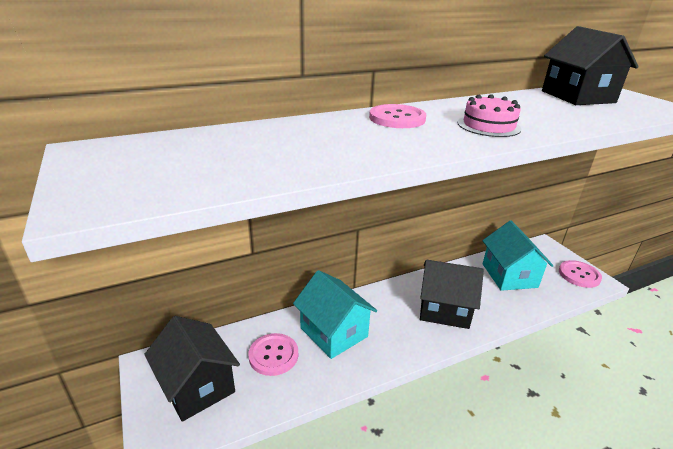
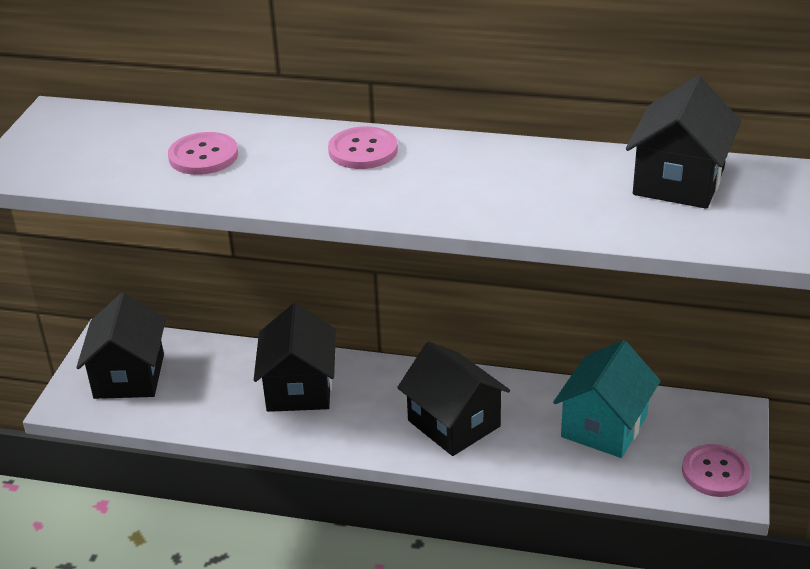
camera: 40 degrees right, 5 degrees up
(273, 355) = (218, 382): pink button -> pink button (203, 156)
(333, 332) = (299, 388): turquoise house -> black house
(488, 126) = (440, 192): pink cake -> none

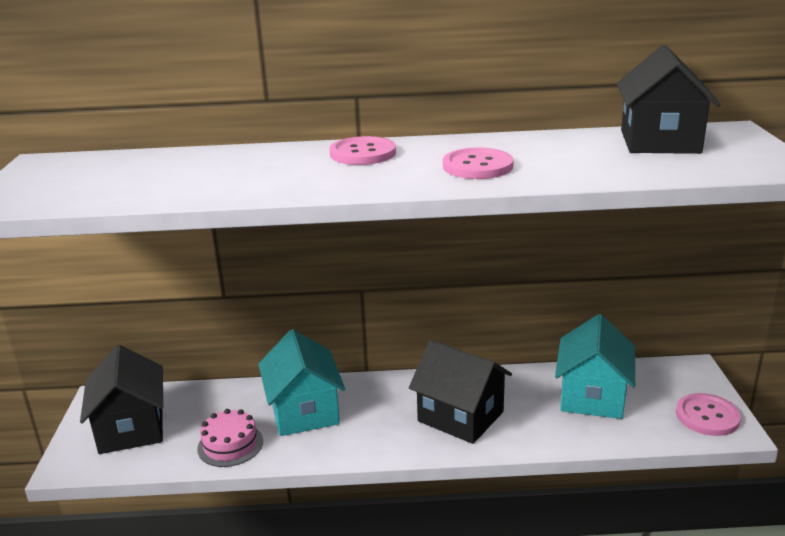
camera: 15 degrees left, 10 degrees down
(203, 156) = (208, 172): pink button -> pink button (477, 166)
(217, 411) = (230, 444): none -> pink cake
(299, 388) = (304, 411): black house -> turquoise house

